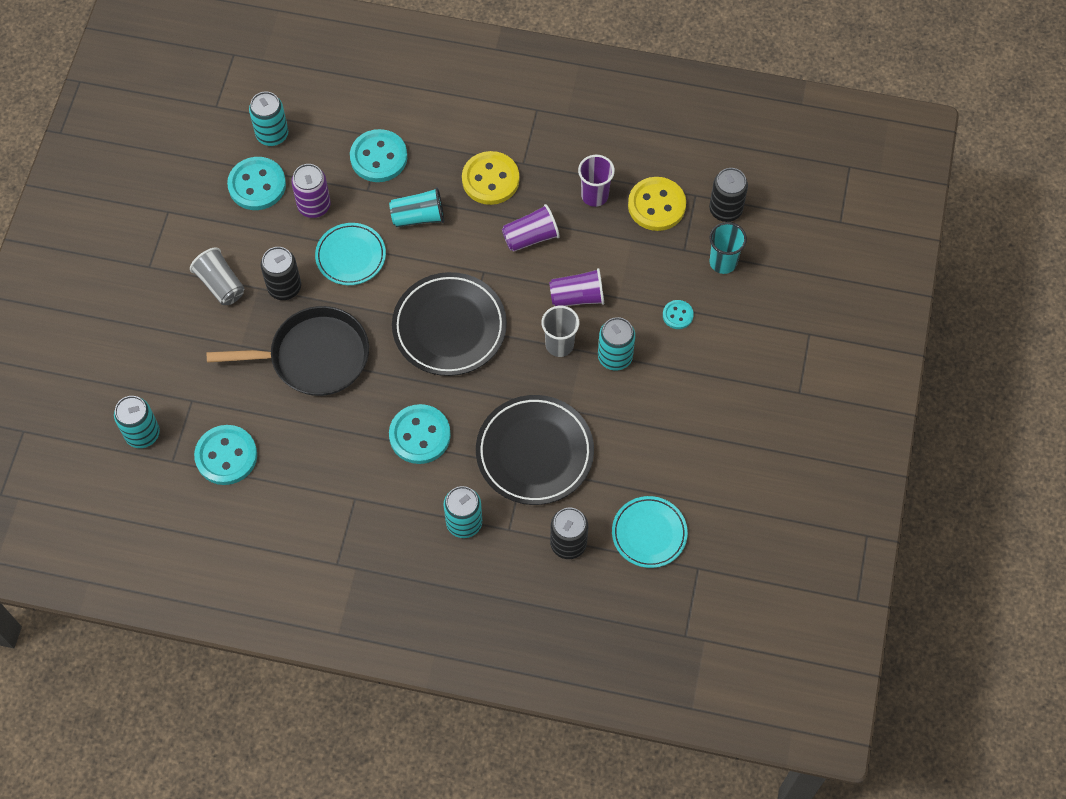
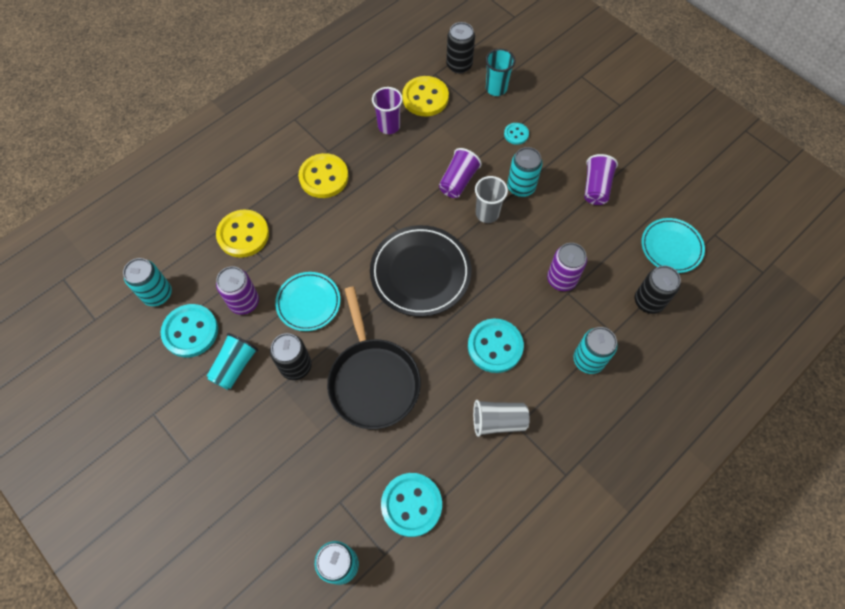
camera: 55 degrees left, 0 degrees up
(221, 284) = (254, 413): grey cup -> grey cup (498, 421)
(314, 356) = (373, 381): black pan -> black pan turned 135 degrees clockwise
(378, 157) = (243, 235): turquoise button -> yellow button
(418, 217) = (314, 239): turquoise cup -> turquoise cup (235, 366)
(530, 237) = (389, 181): purple cup -> purple cup (596, 187)
(534, 452) = (561, 279): black plate -> purple can

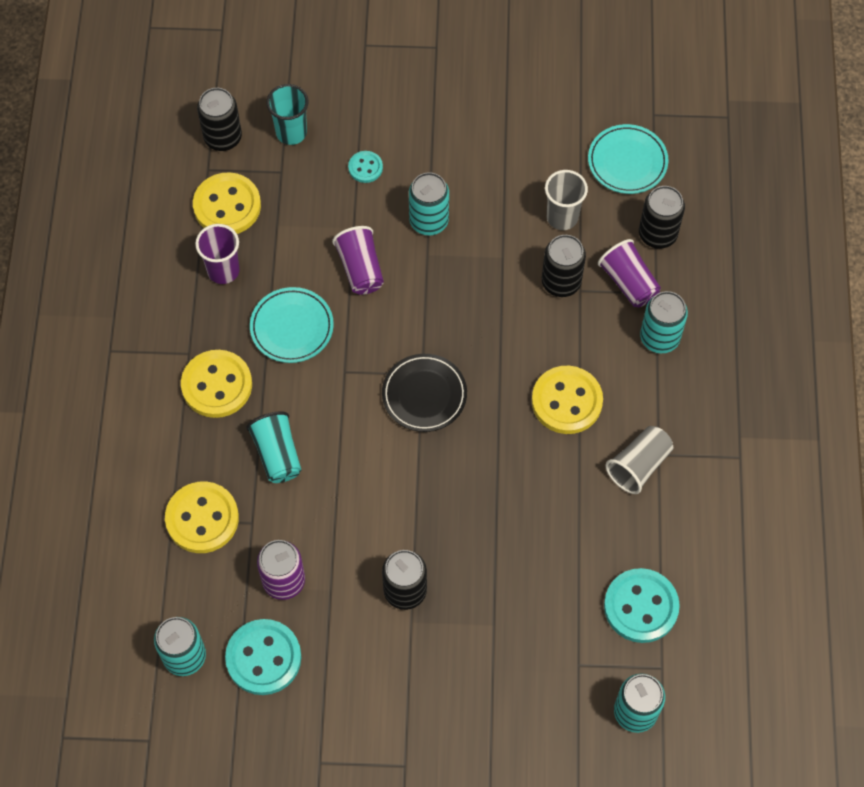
camera: 45 degrees left, 0 degrees up
(235, 366) = (347, 646): turquoise cup -> turquoise cup (277, 454)
(308, 303) = (348, 522): turquoise plate -> turquoise plate (292, 327)
(373, 381) = (491, 535): black pan -> none
(420, 273) = (424, 395): black plate -> black plate, size x0.63
(487, 213) = (424, 278): grey cup -> grey cup (562, 217)
(495, 346) = (567, 401): turquoise button -> yellow button
(561, 279) = (561, 282): purple can -> black can
(596, 187) = (501, 159): purple cup -> purple cup (628, 282)

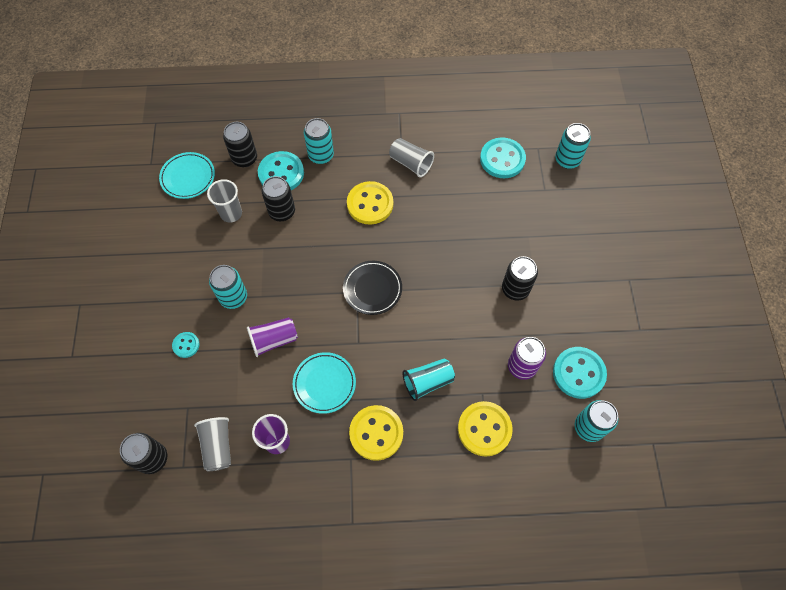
camera: 95 degrees left, 0 degrees up
(227, 206) = (218, 446): yellow button -> grey cup
(291, 132) = (151, 404): turquoise cup -> none
(628, 282) = (281, 173): purple cup -> turquoise button

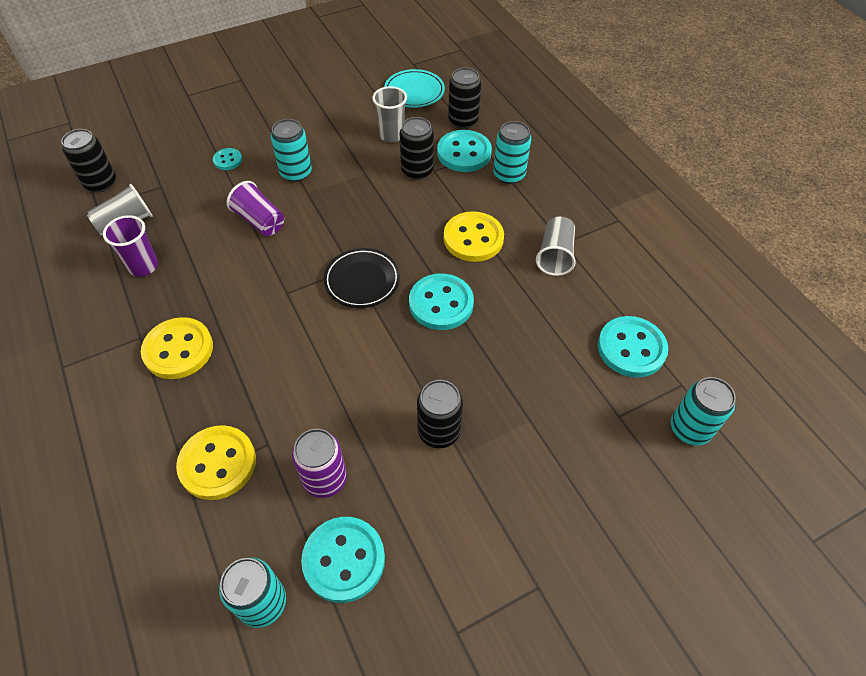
camera: 65 degrees right, 10 degrees down
(324, 383) = (224, 281): turquoise plate -> none
(417, 247) = (441, 303): none -> turquoise button
(427, 382) = (262, 378): turquoise cup -> none

